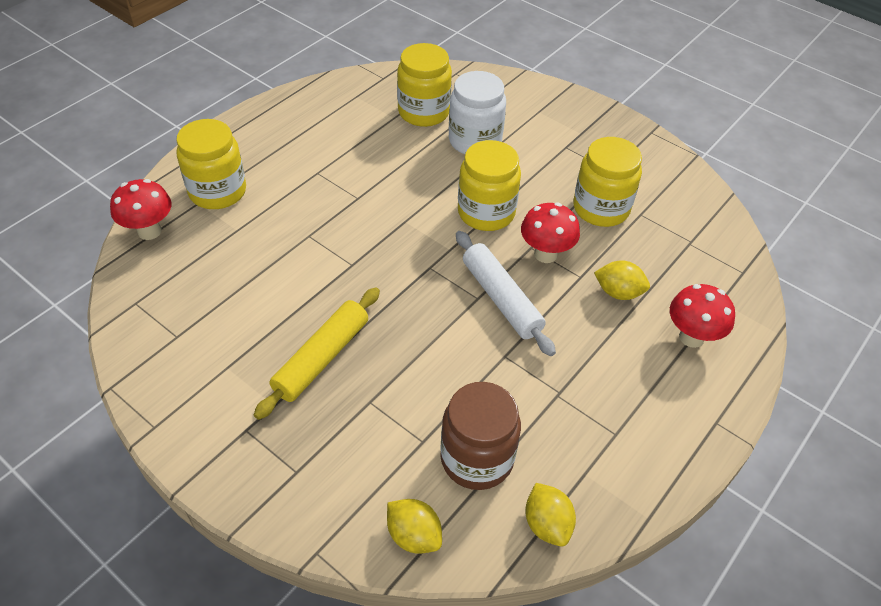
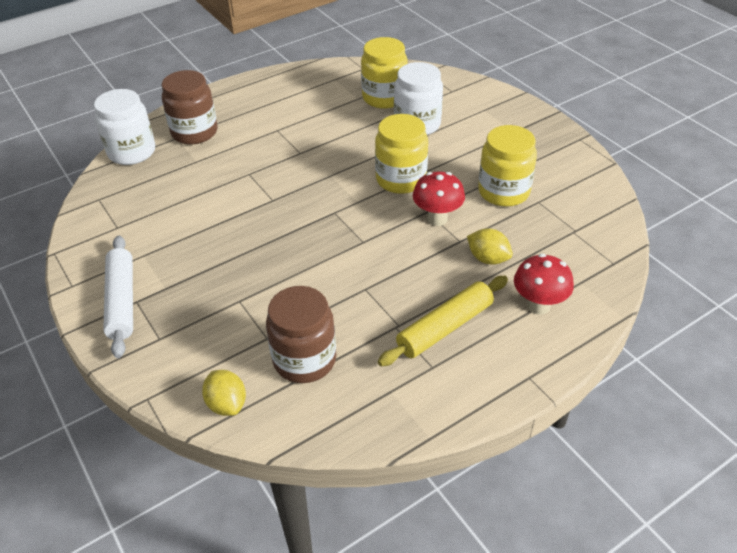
camera: 20 degrees right, 5 degrees down
(149, 231) = (132, 152): red mushroom -> white jar
(218, 191) = (194, 132): yellow jar -> brown jar
(322, 358) = (217, 262): yellow rolling pin -> yellow rolling pin (445, 328)
(501, 299) = (383, 245): white rolling pin -> white rolling pin (122, 301)
(547, 524) = (339, 421): yellow lemon -> none

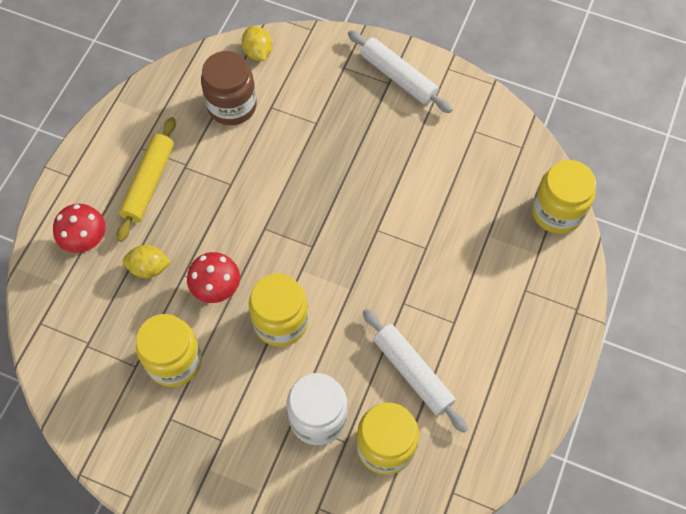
camera: 145 degrees right, 20 degrees up
(132, 152) = (557, 212): white jar -> yellow jar
(194, 132) = (529, 271): brown jar -> none
(227, 404) = (258, 52): yellow lemon -> yellow lemon turned 45 degrees clockwise
(332, 119) = (412, 373): none -> white rolling pin

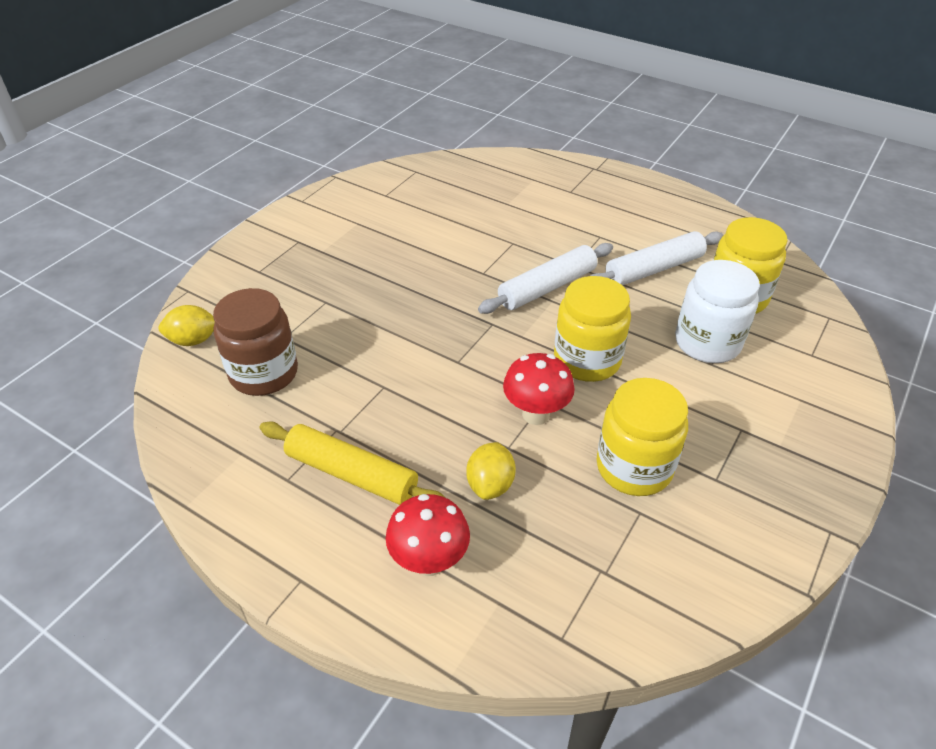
camera: 80 degrees left, 20 degrees down
(398, 77) = (295, 234): white rolling pin -> white rolling pin (547, 287)
(557, 212) = (492, 163): yellow jar -> none

